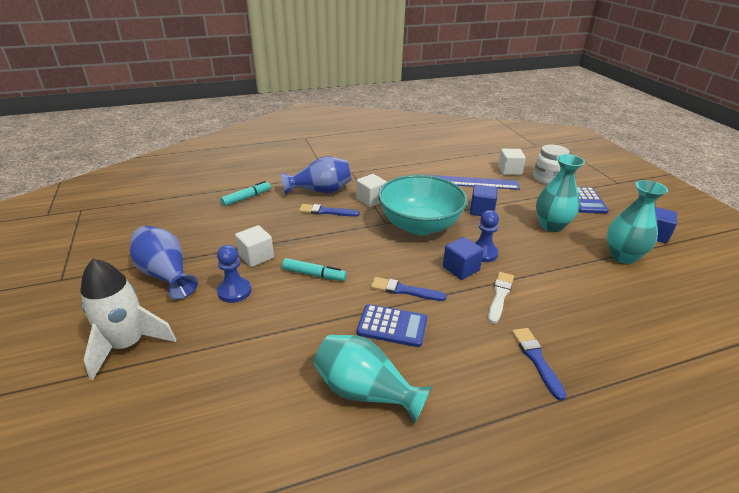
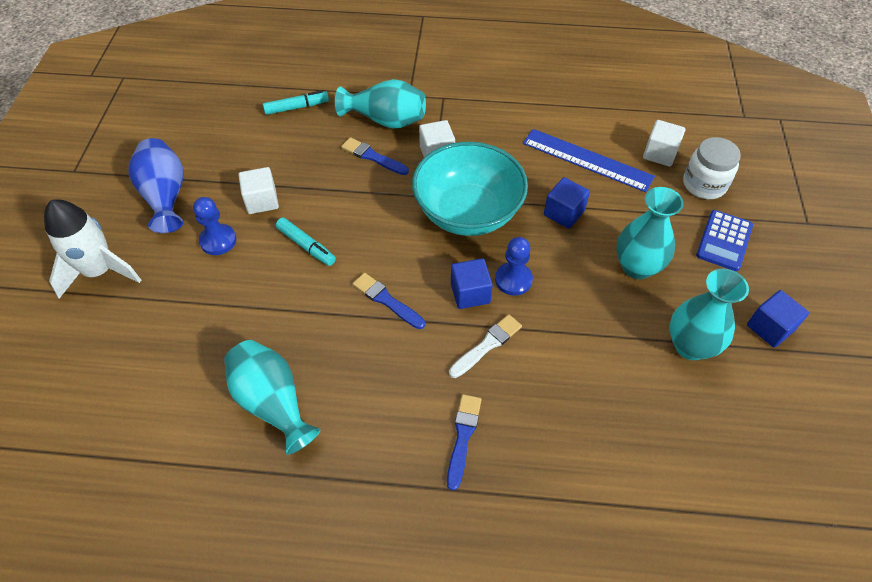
camera: 25 degrees right, 20 degrees up
(320, 191) = (386, 120): blue vase -> turquoise vase
(392, 326) = (344, 340): blue calculator -> none

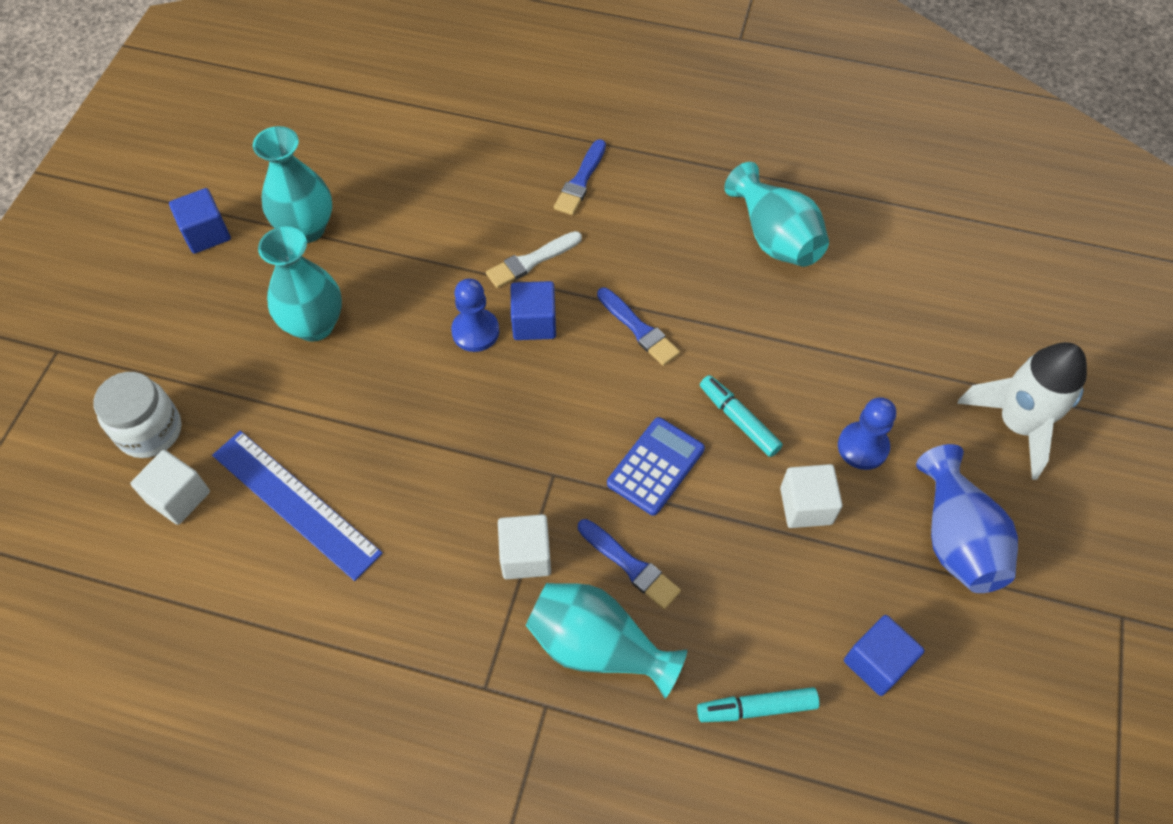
camera: 170 degrees left, 5 degrees up
(468, 213) = (506, 437): turquoise bowl -> none
(564, 213) = (372, 416): blue cube -> blue cube (877, 662)
(724, 241) = (183, 342): blue calculator -> blue calculator (655, 466)

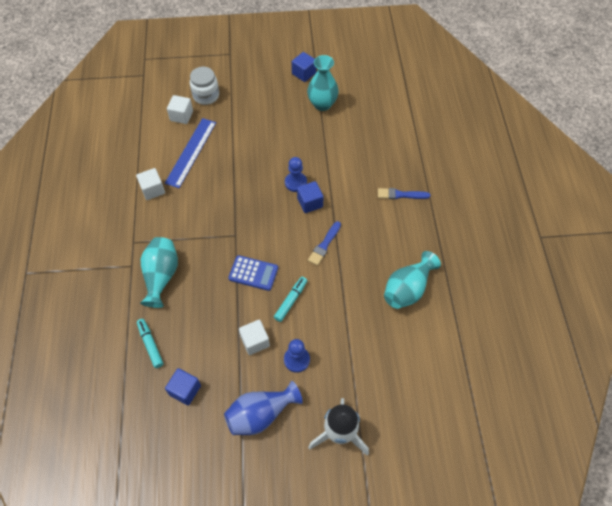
camera: 70 degrees right, 0 degrees up
(314, 325) = (275, 126): turquoise vase -> none
(525, 556) = (193, 237): white cube -> white cube (153, 190)
(531, 261) = (343, 190): white brush -> none
(630, 565) = (201, 277): blue brush -> none

